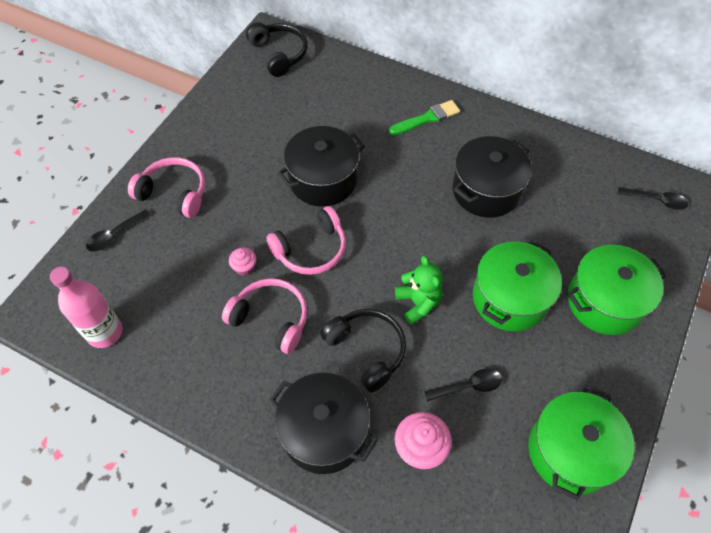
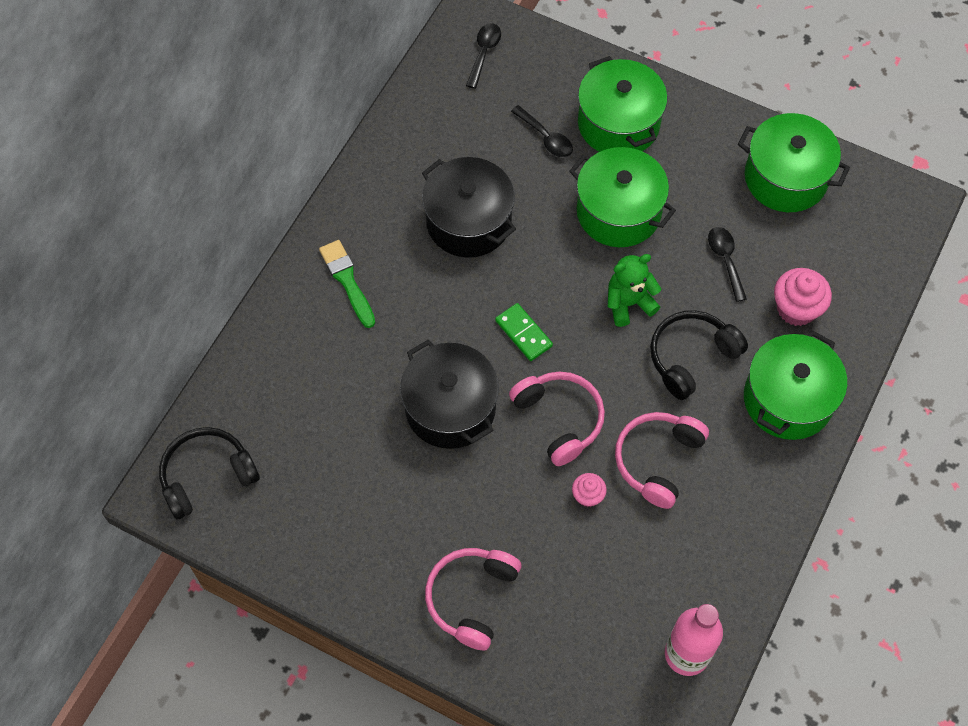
camera: 90 degrees left, 5 degrees up
(114, 235) = (542, 668): black spoon -> black spoon (546, 138)
(324, 432) = (788, 399): black pot -> green pot
(387, 226) = (523, 333): none -> green domino

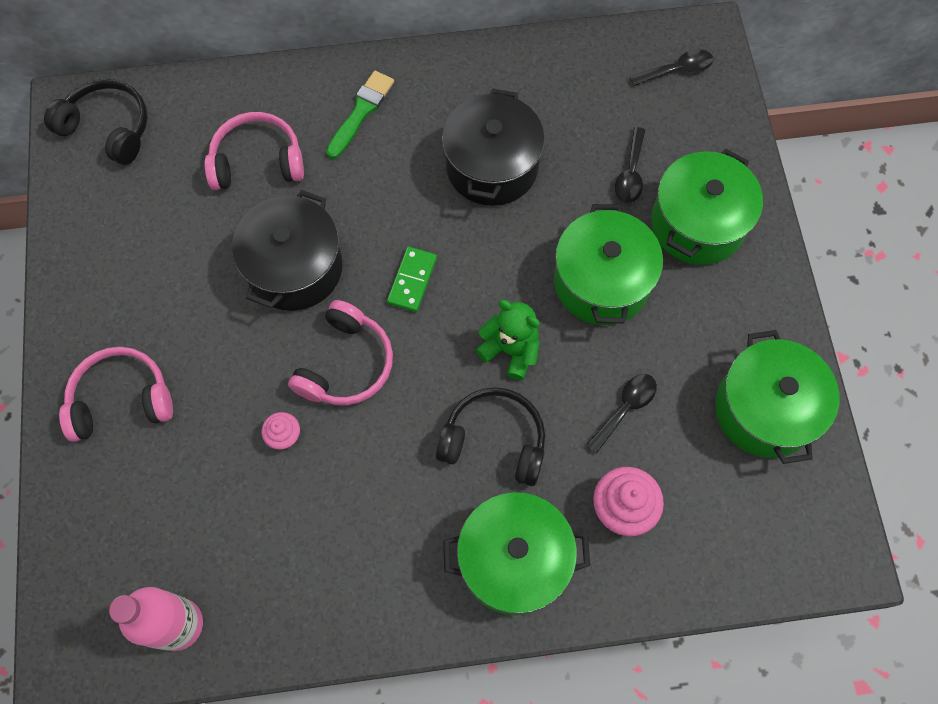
camera: 55 degrees right, 5 degrees up
(658, 460) = (362, 476): pink headphones -> pink headphones (257, 161)

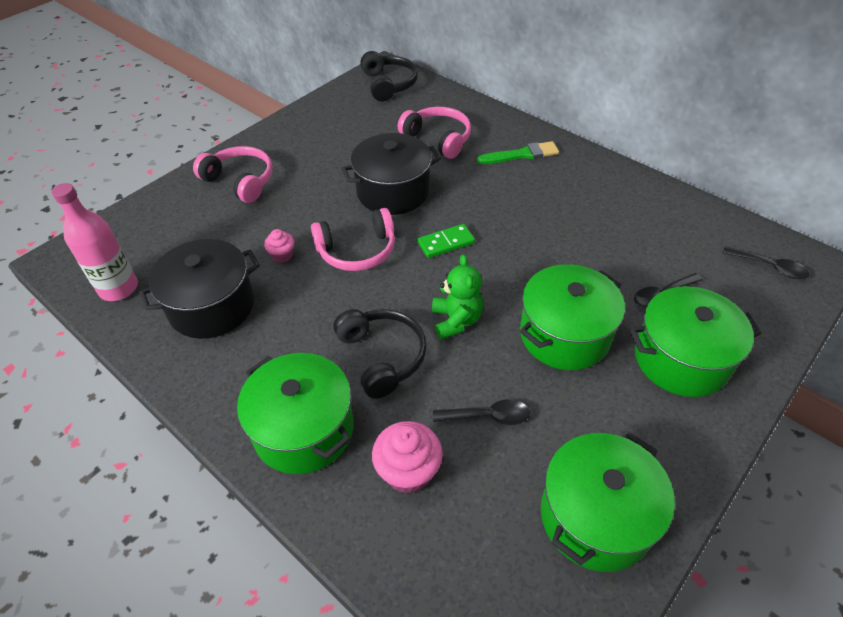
camera: 50 degrees right, 20 degrees down
(492, 166) = (567, 227): black pot -> black pot (212, 306)

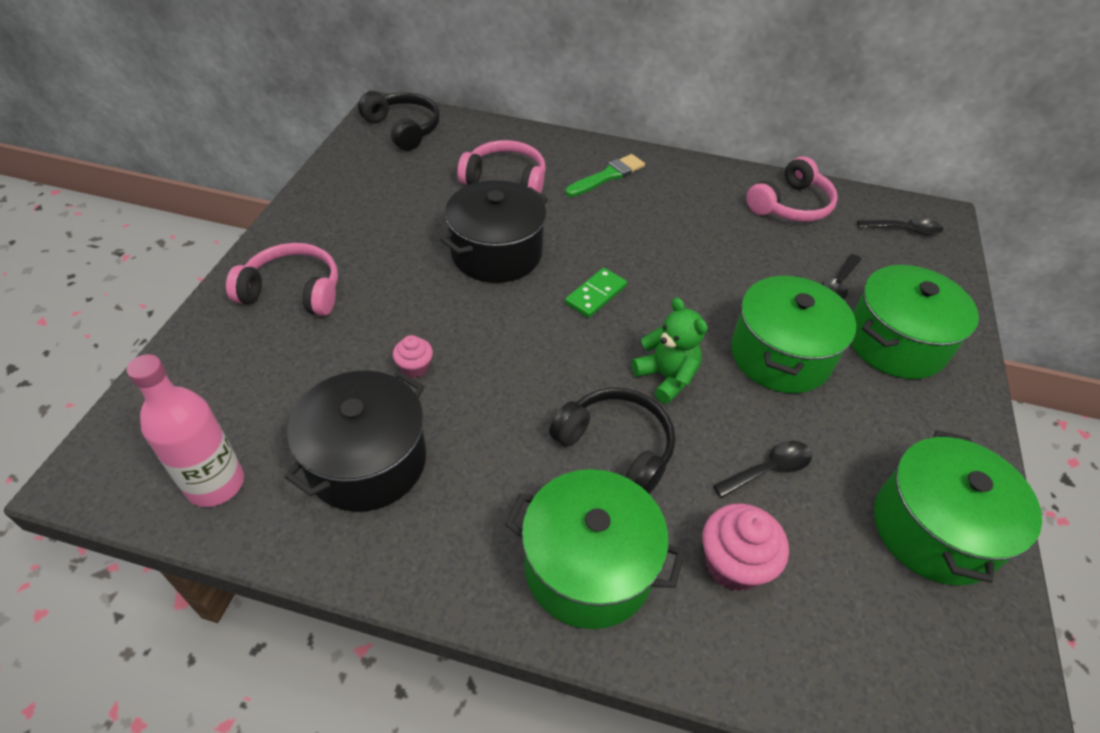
camera: 30 degrees left, 0 degrees up
(357, 250) = (503, 334): pink headphones -> pink headphones (790, 205)

